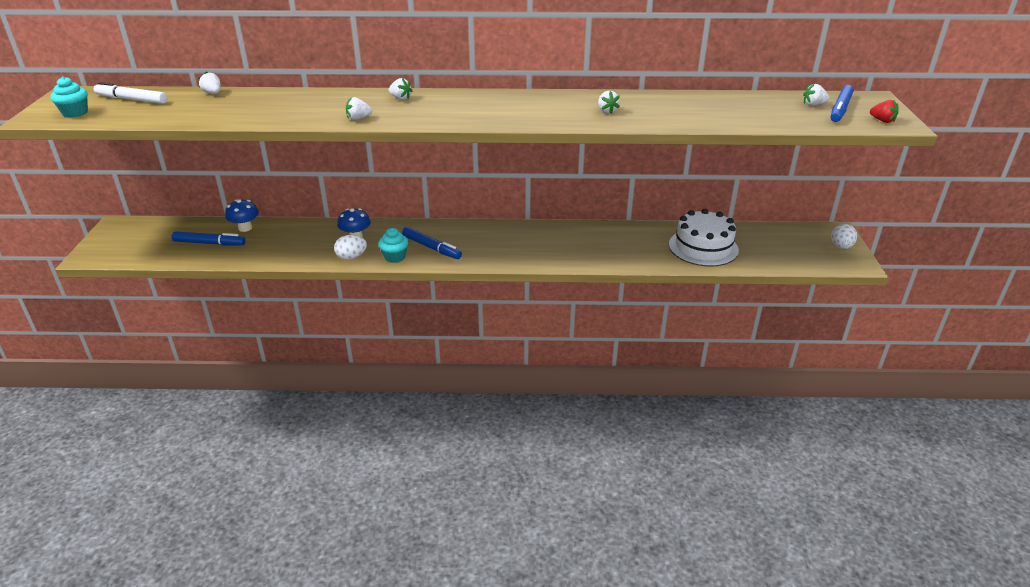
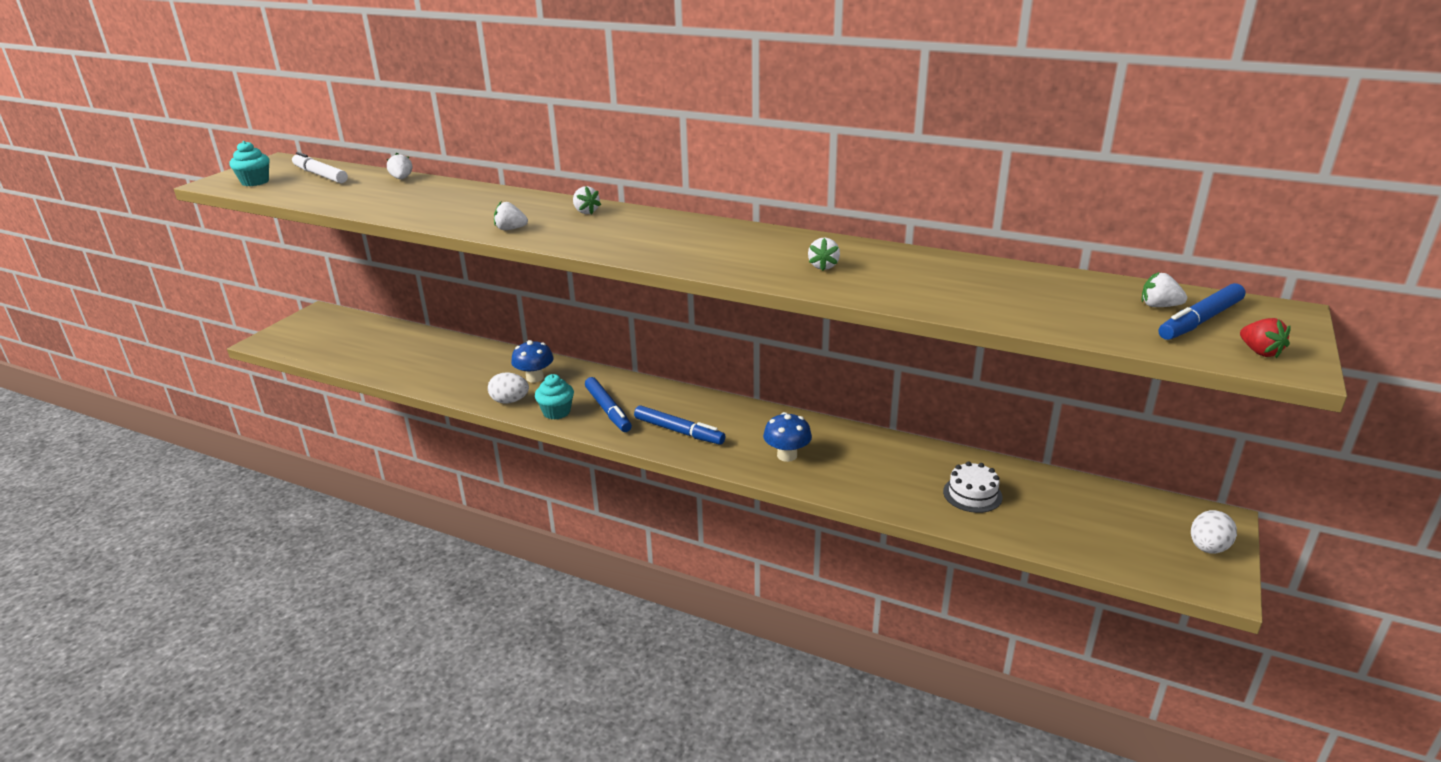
camera: 25 degrees right, 5 degrees down
(209, 243) = (383, 352): blue marker -> blue marker (679, 431)
(245, 228) = (432, 342): blue mushroom -> blue mushroom (787, 455)
(703, 247) = (972, 494): white cake -> white cake, size x0.54

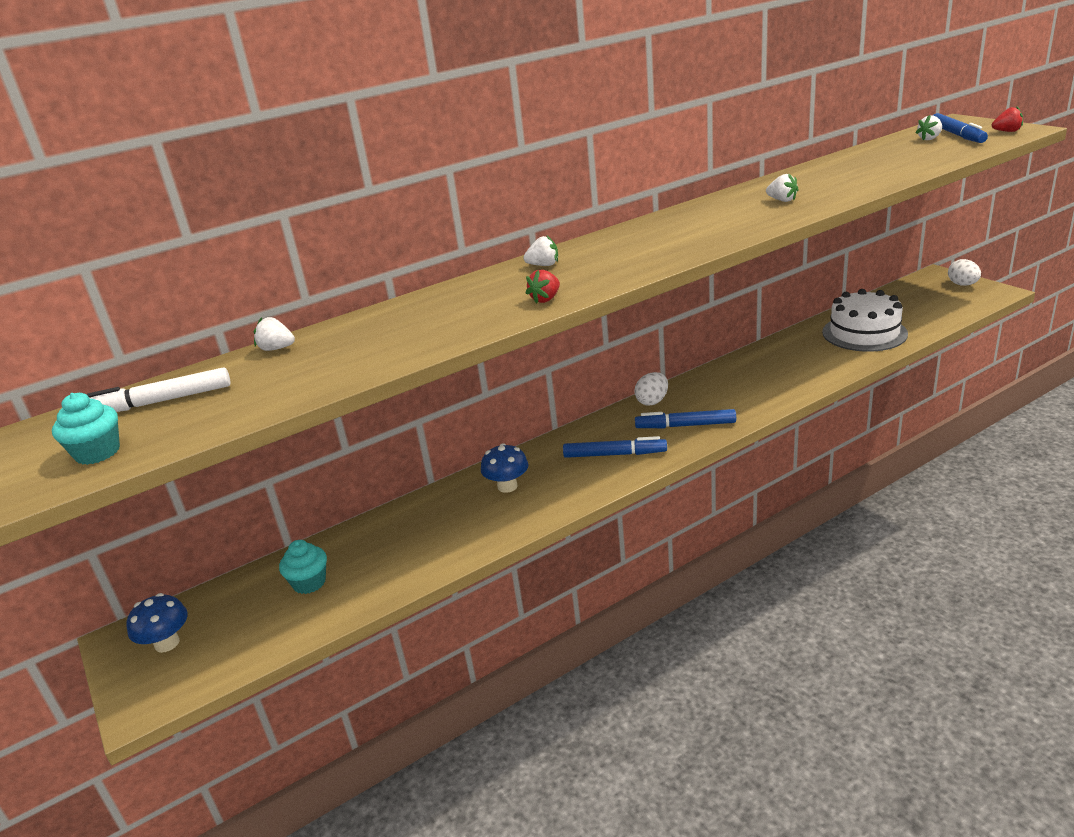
camera: 55 degrees left, 0 degrees up
(510, 229) = (545, 299): white strawberry -> red strawberry
(510, 401) = (539, 509): white egg -> white egg (652, 401)
(556, 412) = (590, 484): turquoise cupcake -> turquoise cupcake (309, 583)
(679, 431) = (685, 425): blue marker -> blue marker turned 150 degrees counterclockwise
(787, 455) = (763, 386): blue mushroom -> blue mushroom (167, 643)
(972, 494) = (864, 333): white cake -> white cake, size x1.84

